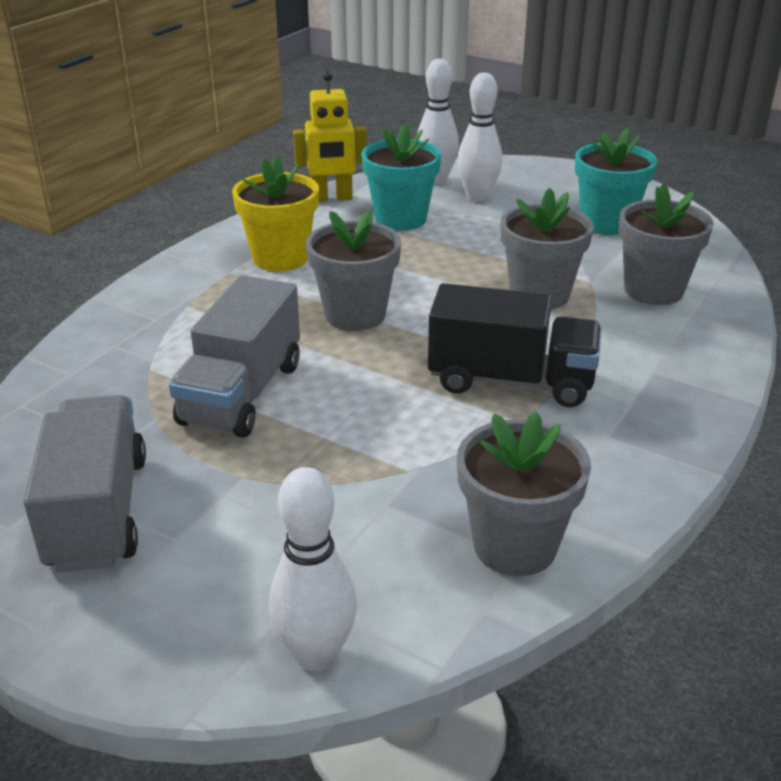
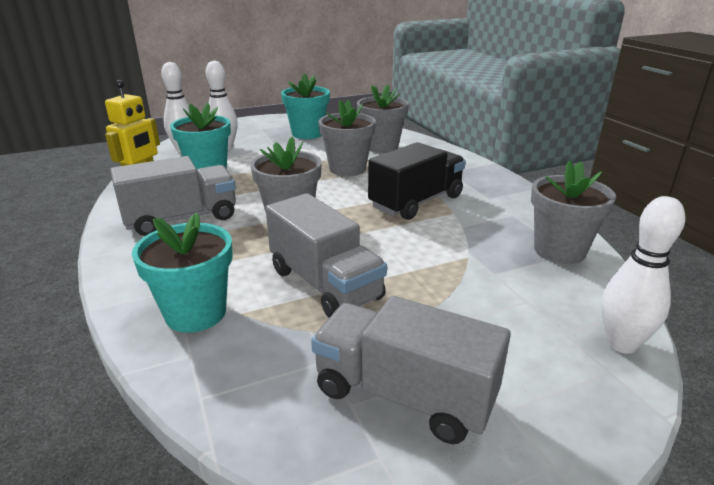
camera: 55 degrees left, 5 degrees down
(129, 347) = (196, 313): none -> turquoise flower pot
(280, 258) = (181, 219): yellow flower pot -> grey truck

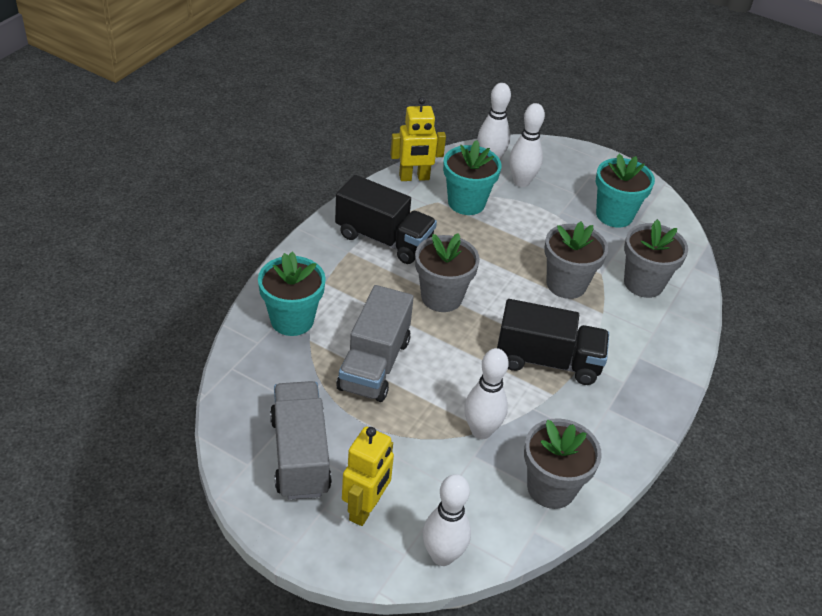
camera: 50 degrees right, 15 degrees up
(181, 219) = (384, 239): grey truck -> black truck
(467, 259) = (481, 431): none -> white bowling pin
(525, 373) = (365, 508): none -> yellow robot

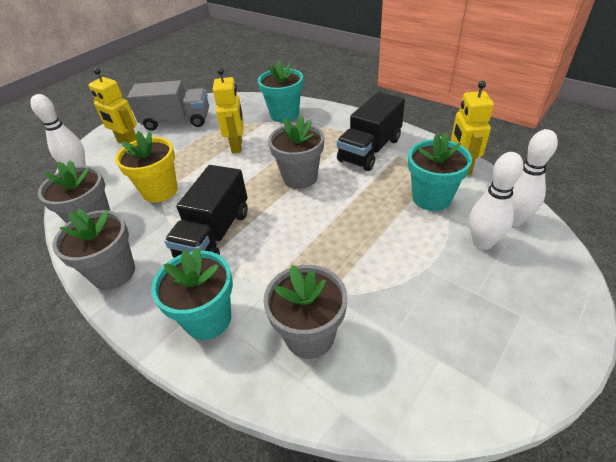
camera: 105 degrees right, 0 degrees up
(374, 364) = (237, 146): grey truck -> yellow robot
(481, 431) = (160, 191): white bowling pin -> yellow flower pot
(566, 284) = (311, 261): grey flower pot -> grey flower pot (114, 273)
(614, 215) = (441, 329): turquoise flower pot -> turquoise flower pot (208, 319)

